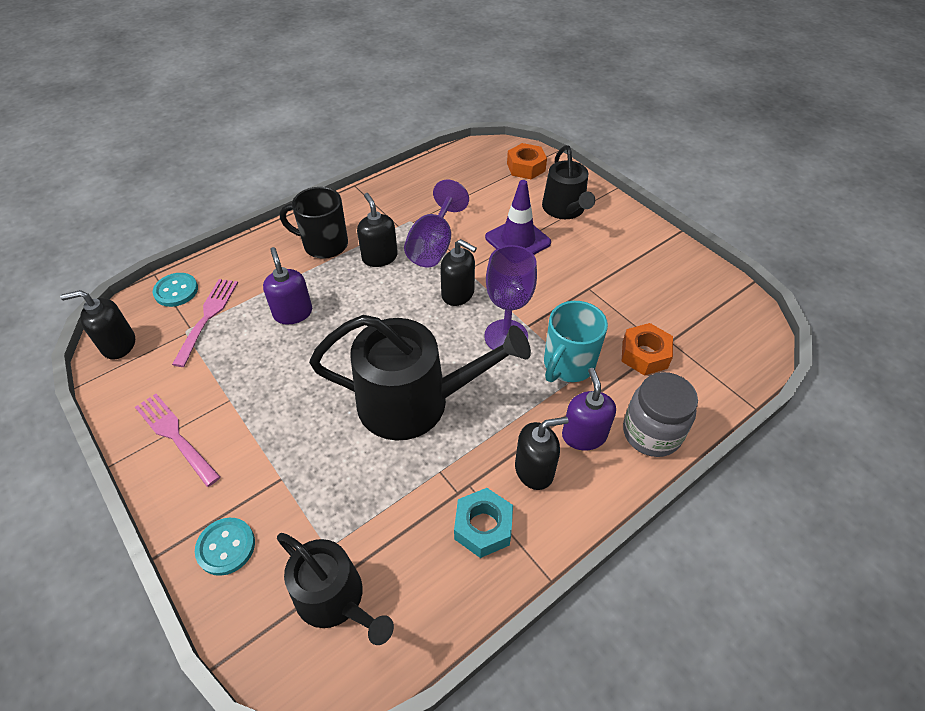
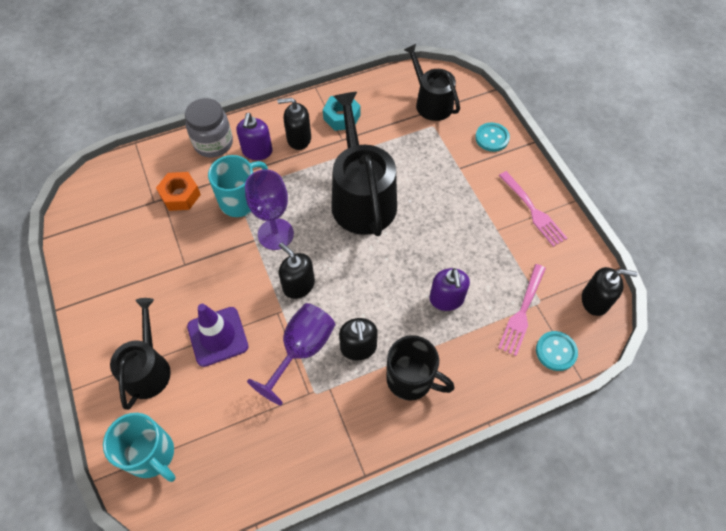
camera: 165 degrees left, 10 degrees up
(415, 402) = (362, 198): black watering can -> black watering can turned 60 degrees clockwise
(526, 167) = (151, 455): orange nut -> turquoise mug

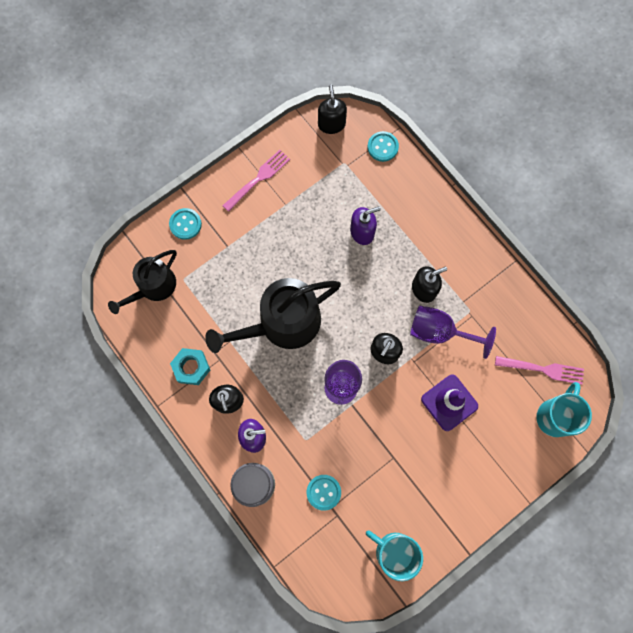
camera: 105 degrees left, 15 degrees up
(148, 368) = (493, 448): black watering can -> none
(180, 195) = (323, 492): orange nut -> turquoise button
(240, 200) = (314, 432): turquoise mug -> turquoise mug (394, 551)
(411, 379) = (437, 244): black mug -> none
(522, 312) = (357, 174): pink fork -> pink fork (543, 369)

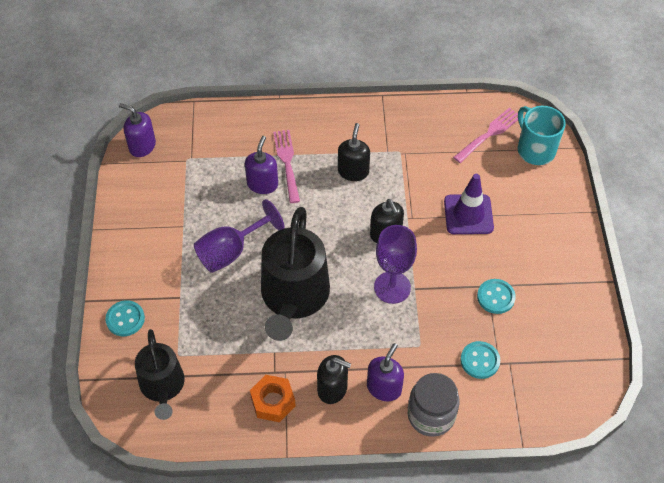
camera: 55 degrees left, 20 degrees down
(191, 367) = (273, 401): turquoise nut -> orange nut
(258, 179) = (138, 232): pink fork -> pink fork (287, 162)
(331, 124) = (142, 146): black soap dispenser -> purple soap dispenser
(382, 147) = (199, 123): turquoise button -> turquoise button (496, 297)
(394, 551) = (573, 337): turquoise mug -> none
(439, 332) = (400, 184): purple goblet -> purple goblet (231, 251)

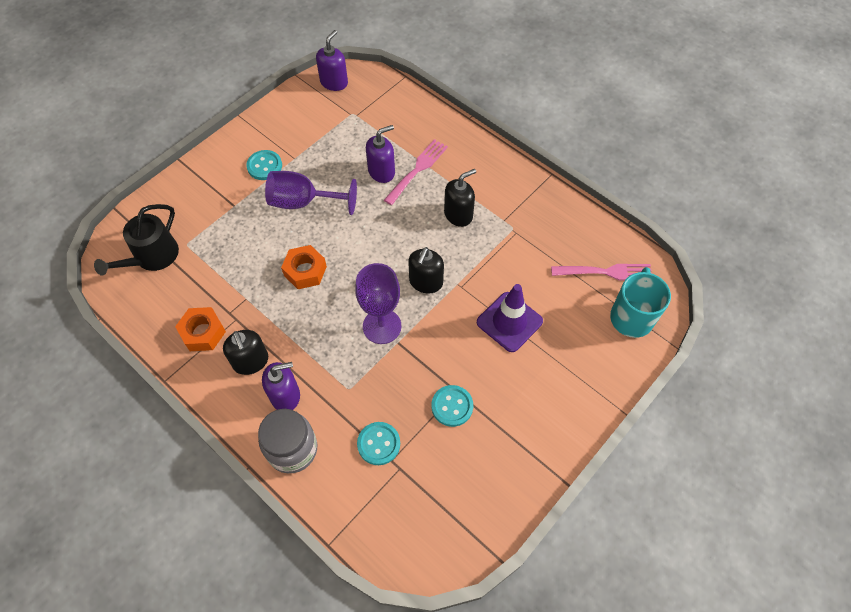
camera: 45 degrees right, 5 degrees up
(125, 319) = (185, 191): turquoise button -> turquoise button (264, 166)
(142, 146) = (334, 82): purple soap dispenser -> purple soap dispenser turned 45 degrees clockwise
(293, 297) = (305, 271): black watering can -> orange nut

